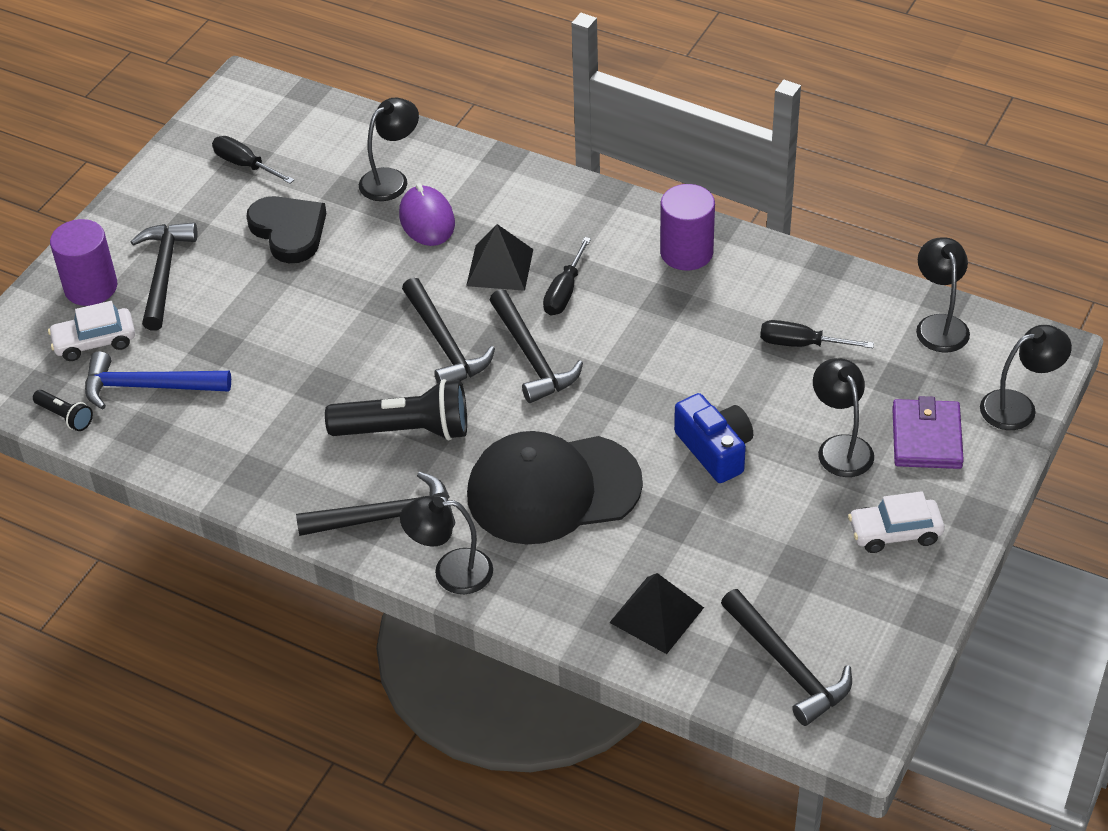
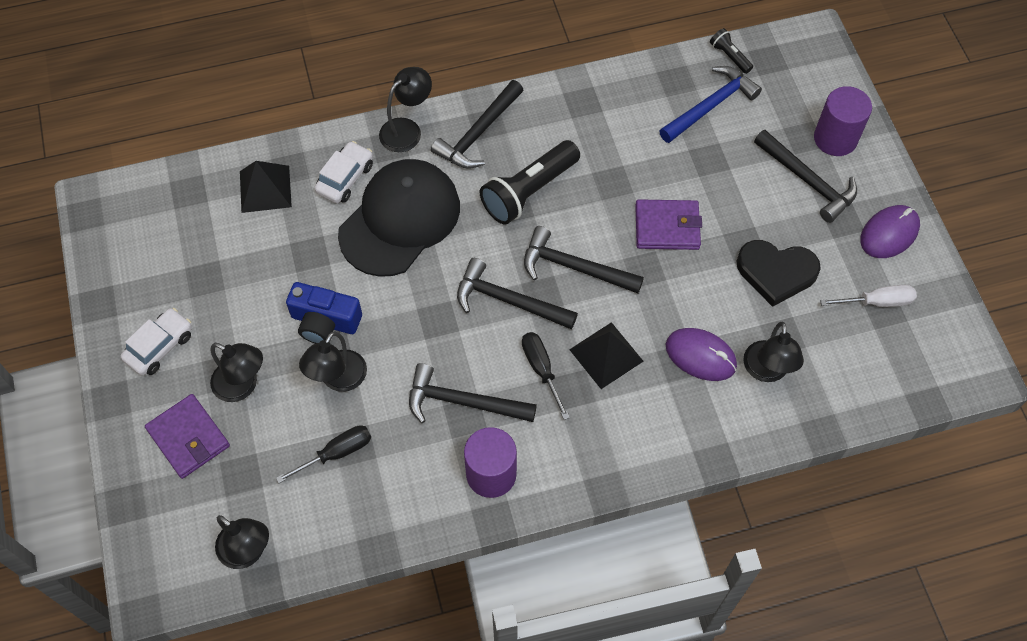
camera: 135 degrees right, 15 degrees up
(65, 416) = (729, 56): black flashlight -> black flashlight turned 60 degrees clockwise
(94, 342) = (780, 108): white car -> white car (345, 178)
(163, 197) = (889, 233): none -> purple mouse
(245, 165) = (876, 302): black screwdriver -> white screwdriver
(326, 320) = (667, 227): none -> purple wallet
(787, 666) = (163, 213): black hammer -> black hammer (463, 402)
(1018, 406) = (139, 517): black lamp -> black lamp (338, 379)

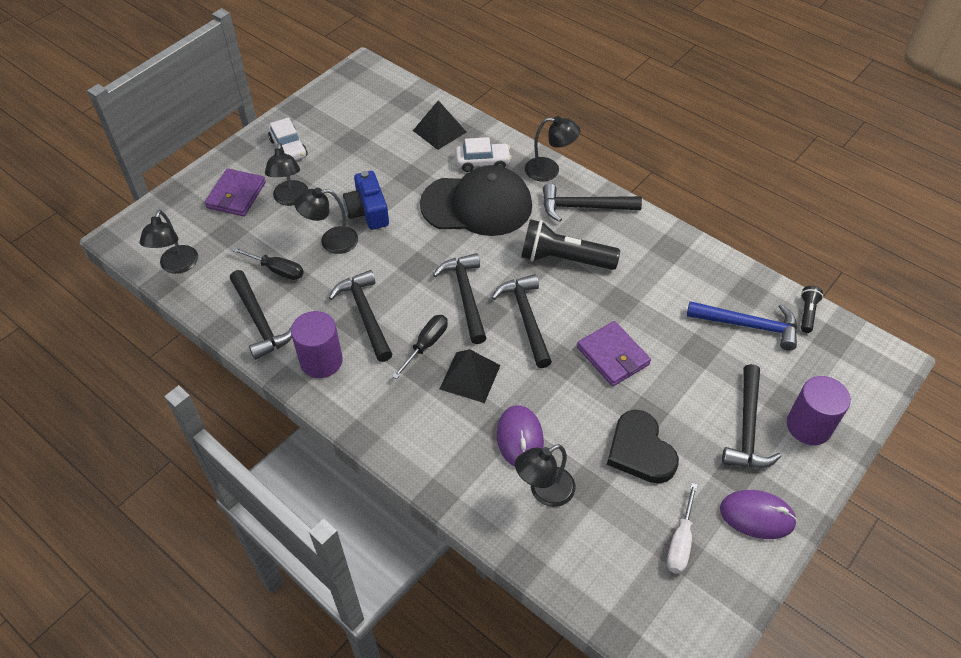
camera: 55 degrees right, 10 degrees down
(160, 347) = (288, 148): white car -> white car turned 60 degrees clockwise
(395, 506) = (260, 321): none -> black hammer
(876, 302) = (680, 541): white screwdriver -> white screwdriver turned 60 degrees clockwise

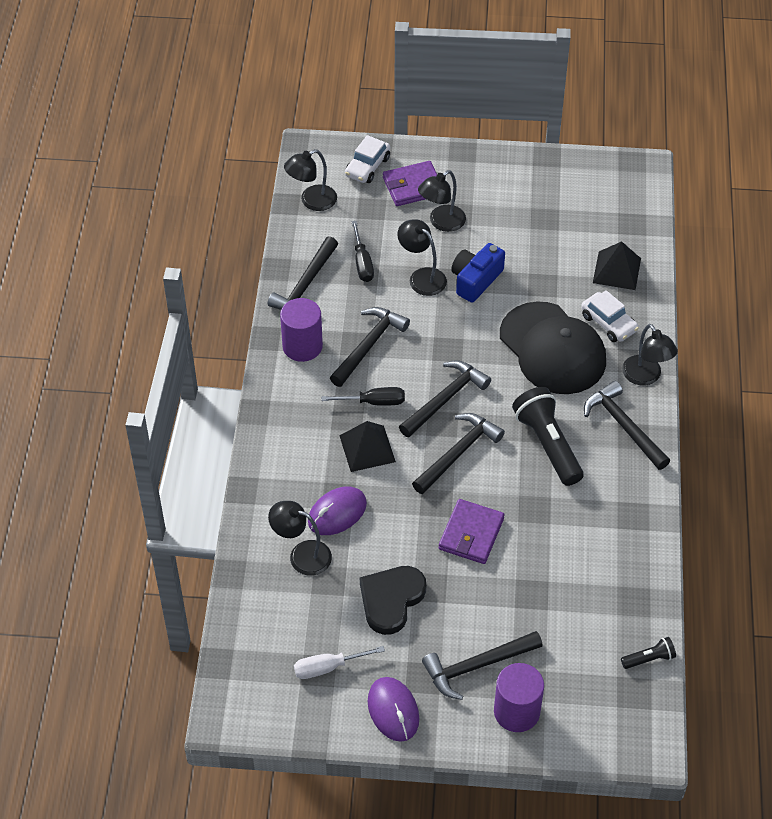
camera: 55 degrees right, 0 degrees up
(288, 148) = (495, 184): white car -> white car (367, 167)
(748, 325) = (593, 618): blue hammer -> none

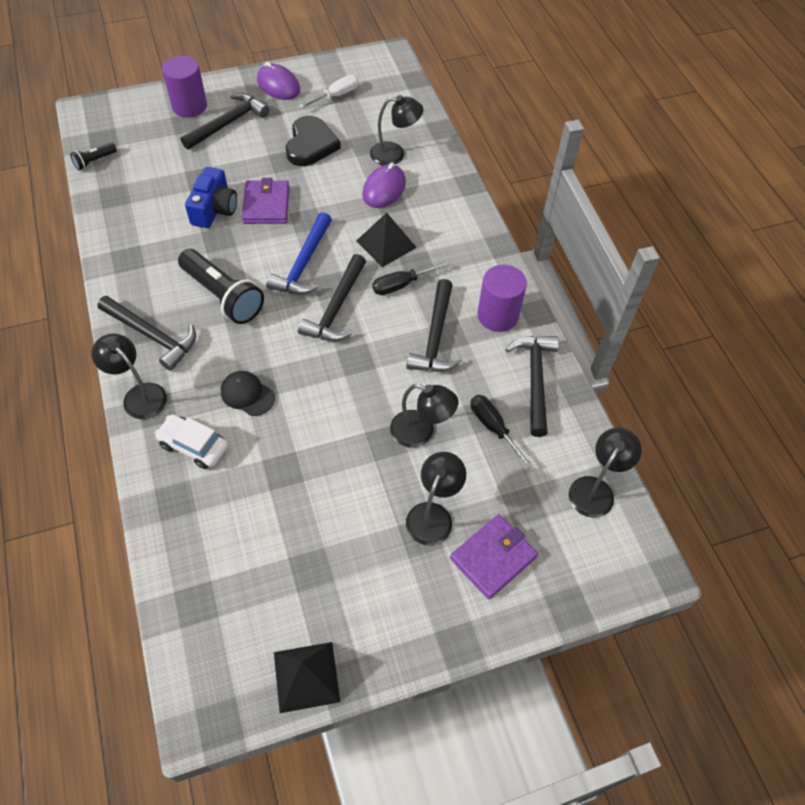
camera: 155 degrees right, 5 degrees up
(367, 167) = (564, 567): white car -> none
(458, 453) = (303, 264): black hammer -> blue hammer
(475, 280) = (360, 449): blue camera -> blue camera (214, 209)
(552, 349) = (247, 394): black cap -> black cap, size x0.43
(617, 270) = (200, 522): black pyramid -> black pyramid (306, 677)

